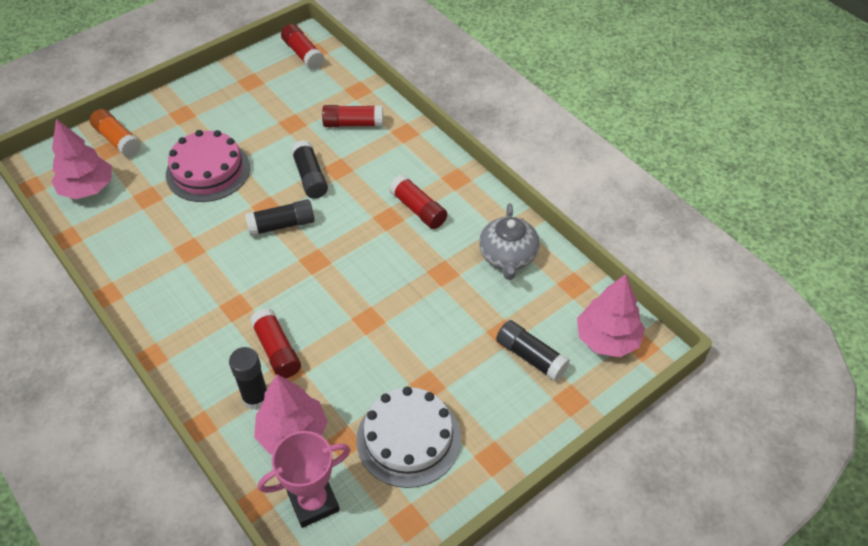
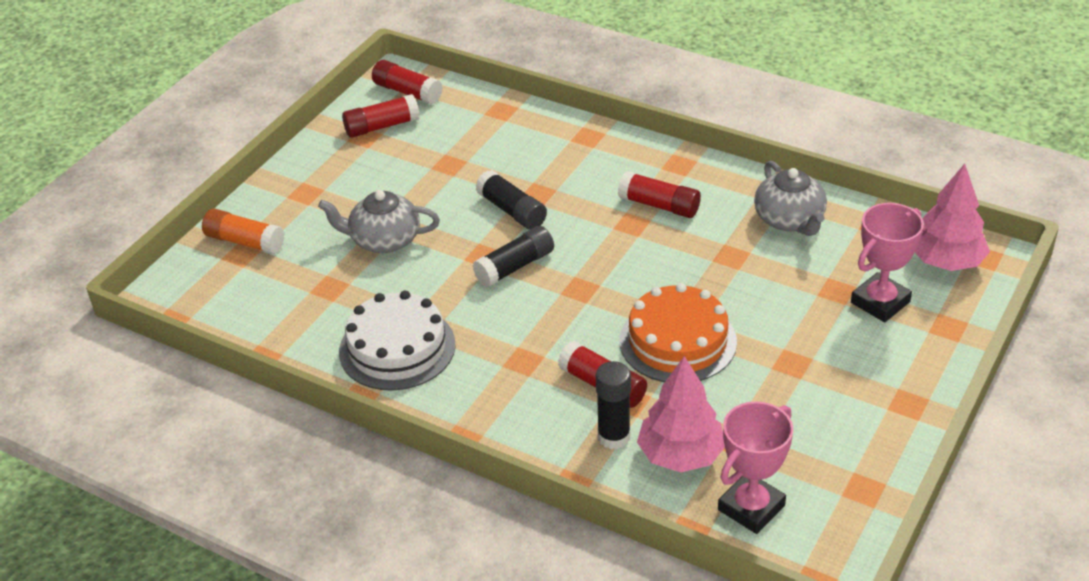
camera: 20 degrees left, 10 degrees down
(87, 188) = (246, 301): pink tree -> none
(208, 171) = (384, 240): pink cake -> grey teapot
(353, 124) = (521, 145): red glue stick -> red glue stick (381, 126)
(355, 333) = (677, 341): none -> orange cake
(408, 438) = (808, 417): white cake -> white cake (397, 348)
(530, 356) = (880, 302): black glue stick -> pink trophy

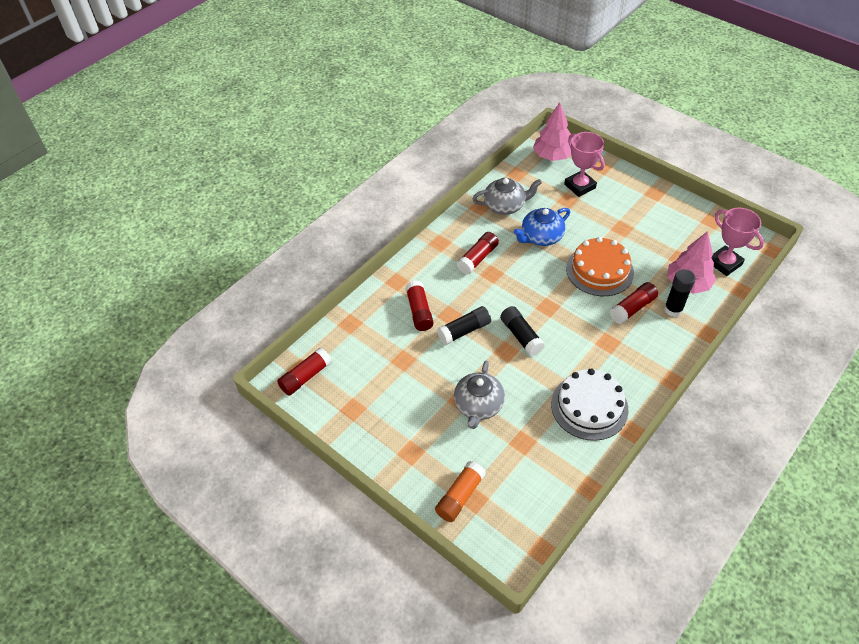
camera: 80 degrees left, 10 degrees up
(381, 126) = (344, 397): red glue stick -> red glue stick (419, 311)
(731, 267) = (541, 237): none -> blue teapot

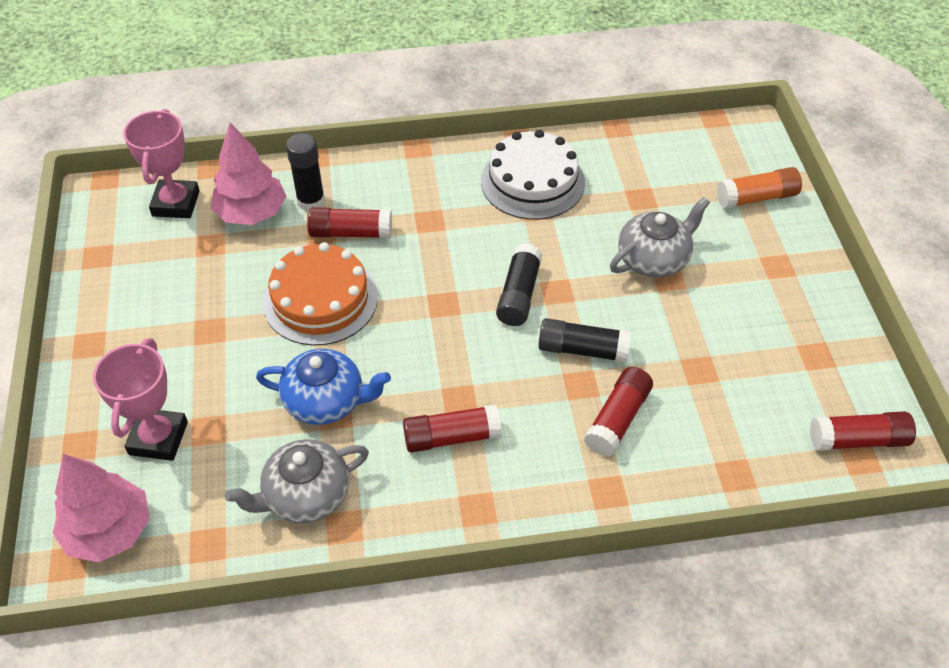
camera: 140 degrees left, 0 degrees up
(505, 206) = (305, 495): grey teapot -> grey teapot turned 60 degrees counterclockwise

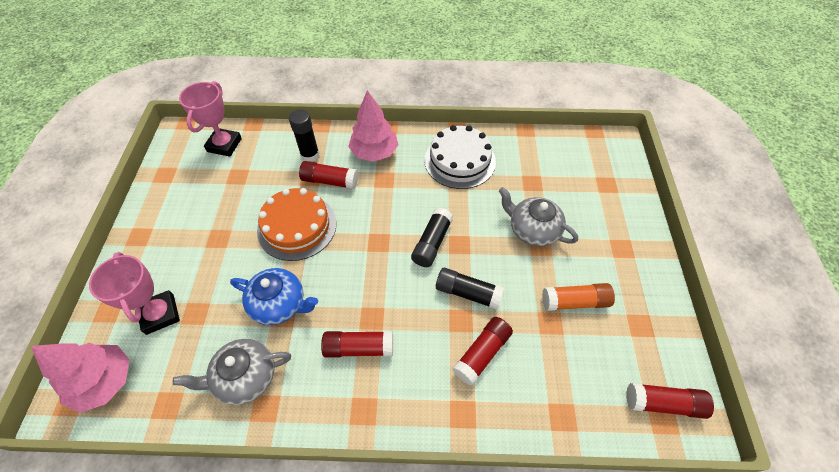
camera: 10 degrees right, 5 degrees up
(158, 438) = (160, 314): pink trophy -> pink trophy turned 45 degrees counterclockwise
(251, 213) = (270, 158): pink tree -> pink tree (374, 152)
(654, 259) = (532, 230): grey teapot -> grey teapot turned 120 degrees counterclockwise
(756, 198) = (614, 193): orange glue stick -> orange glue stick (575, 302)

